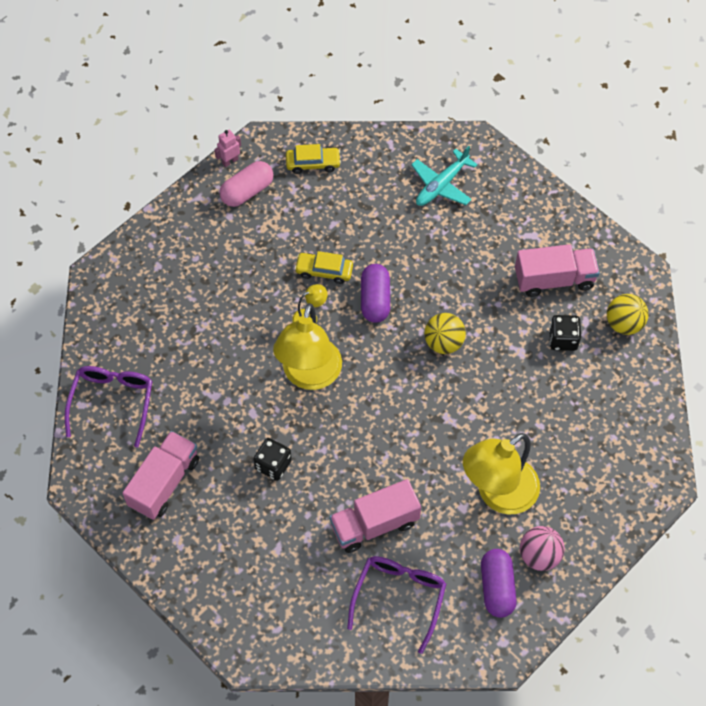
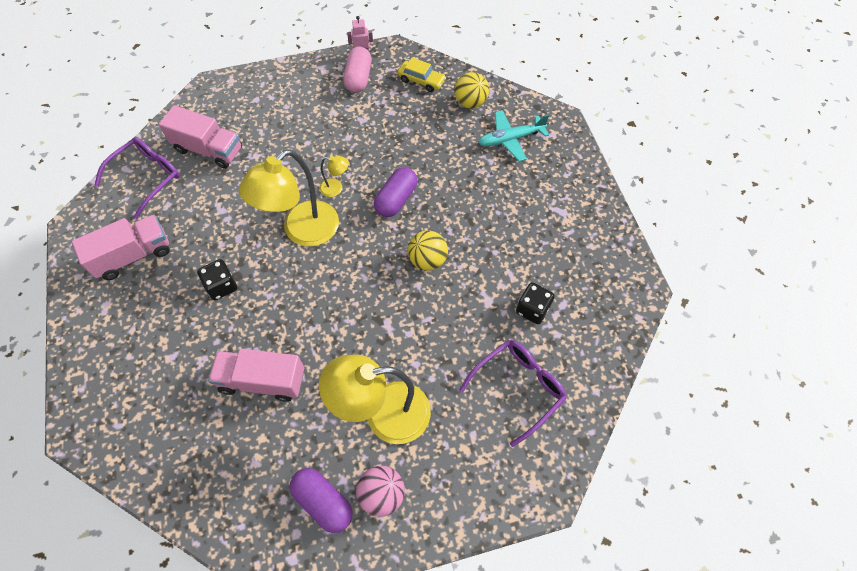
camera: 30 degrees right, 0 degrees up
(247, 191) = (358, 78): pink capsule -> pink capsule turned 75 degrees counterclockwise
(324, 271) = (373, 159): yellow car -> none
(399, 597) = (234, 458): purple glasses -> purple glasses (518, 388)
(497, 587) = (323, 502): purple capsule -> purple capsule turned 75 degrees counterclockwise
(554, 279) = (557, 255): pink truck -> pink truck (208, 149)
(624, 323) = (597, 324): yellow ball -> yellow ball (470, 102)

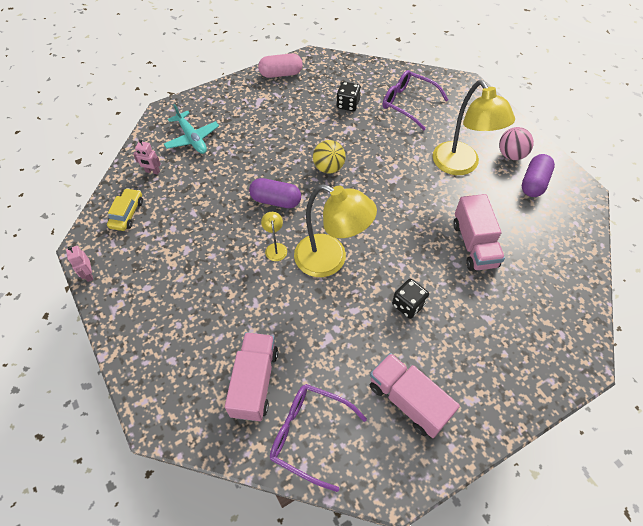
camera: 105 degrees left, 5 degrees down
(358, 78) = (128, 267): pink capsule -> pink capsule (281, 74)
(470, 102) = (152, 171): yellow ball -> pink robot

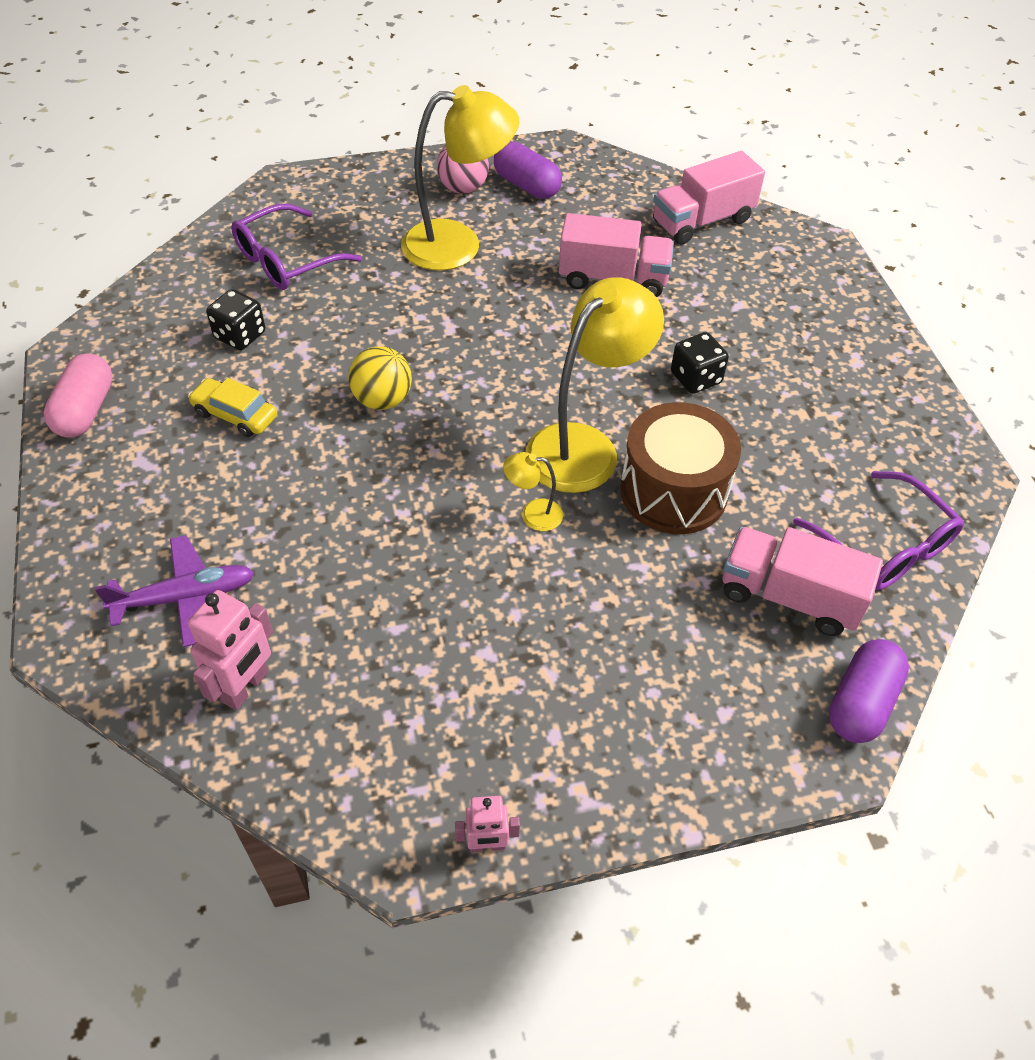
camera: 75 degrees left, 5 degrees down
(127, 213) = (347, 752): yellow car -> yellow car (235, 415)
(152, 171) = (246, 687): pink robot -> pink robot, size x1.61
(192, 138) = (185, 597): turquoise plane -> purple plane
(276, 200) = (425, 491): purple capsule -> purple capsule (861, 703)
(309, 434) = (885, 545): purple glasses -> purple glasses turned 75 degrees counterclockwise
(313, 309) = (673, 491): none -> brown drum
(408, 400) = (848, 422): pink truck -> pink truck (702, 221)

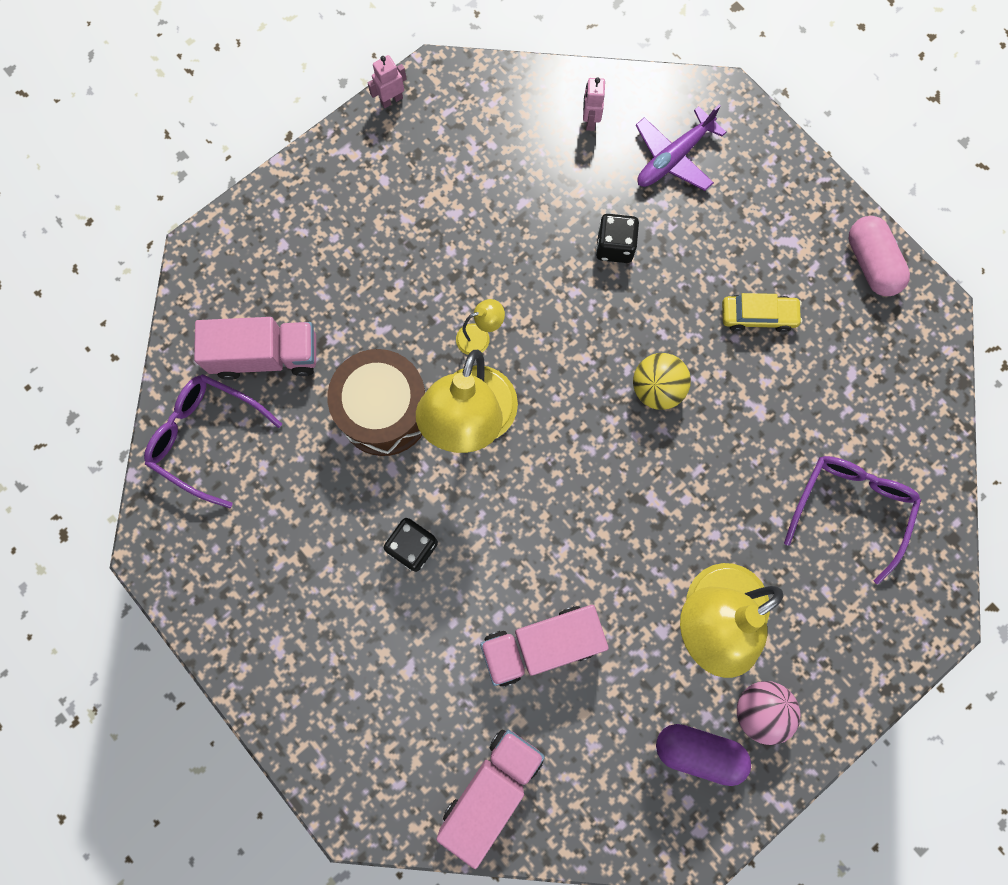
camera: 155 degrees right, 25 degrees up
(240, 335) = (819, 397): black dice -> black dice (614, 246)
(246, 687) = (590, 120): pink robot -> pink robot, size x0.62
(861, 703) = (194, 294): purple capsule -> none

